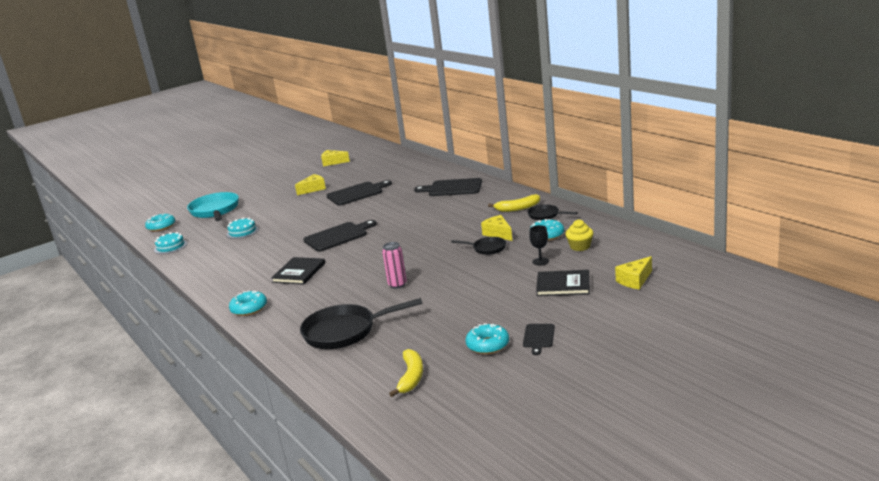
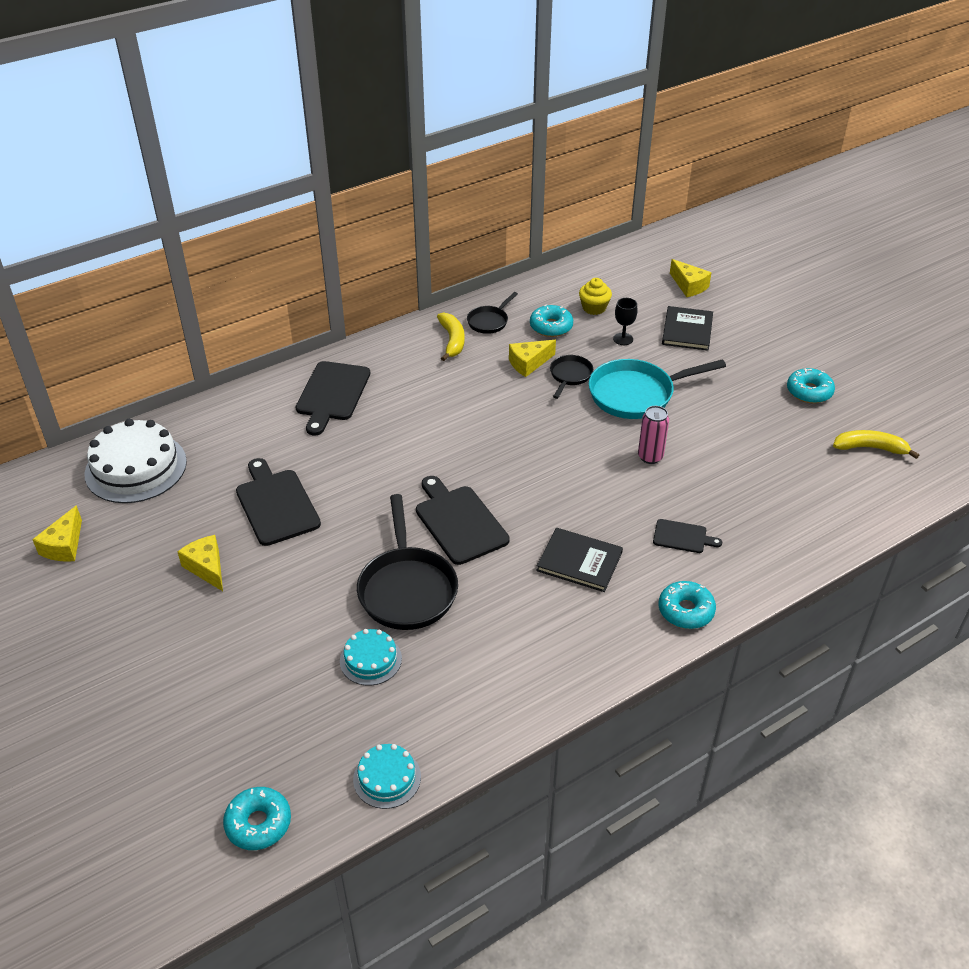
camera: 90 degrees left, 20 degrees up
(215, 211) = (222, 727): turquoise pan -> turquoise pan (636, 394)
(345, 331) = (766, 503): black pan -> black pan (407, 589)
(386, 162) = (136, 467): none -> white cake
(538, 337) = (796, 358): black cutting board -> black cutting board (682, 537)

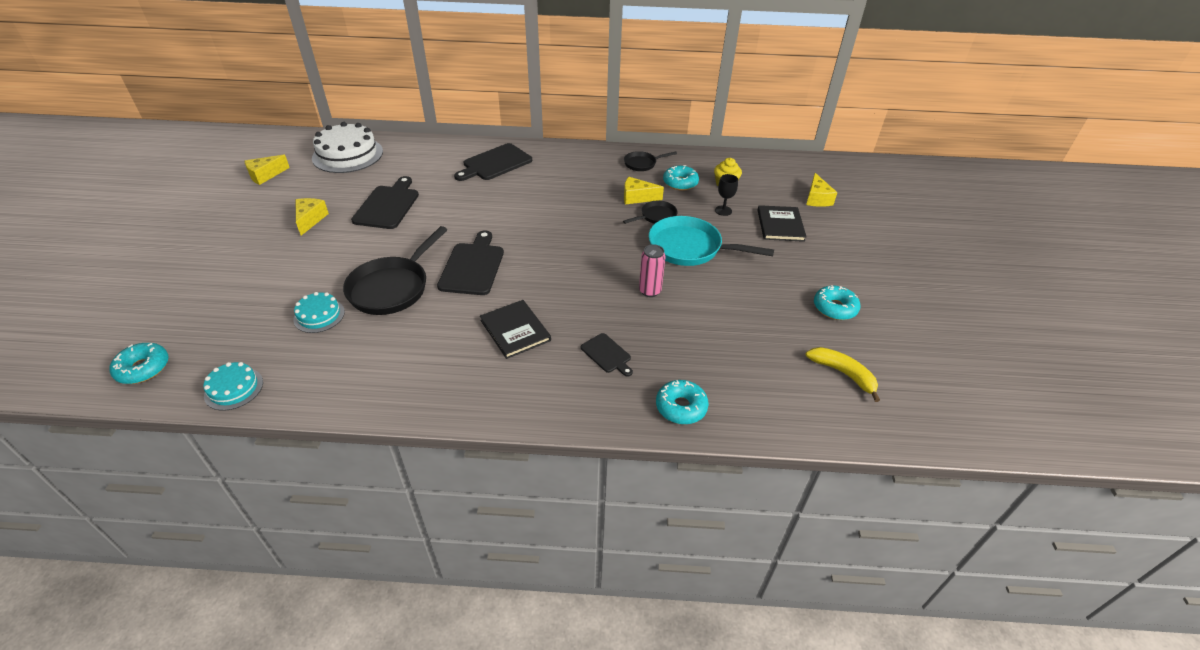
camera: 35 degrees right, 0 degrees up
(452, 341) = (604, 165): yellow banana -> none
(686, 611) = (546, 405): turquoise donut -> turquoise donut (681, 407)
(687, 330) = (780, 225): black book -> black book turned 45 degrees counterclockwise

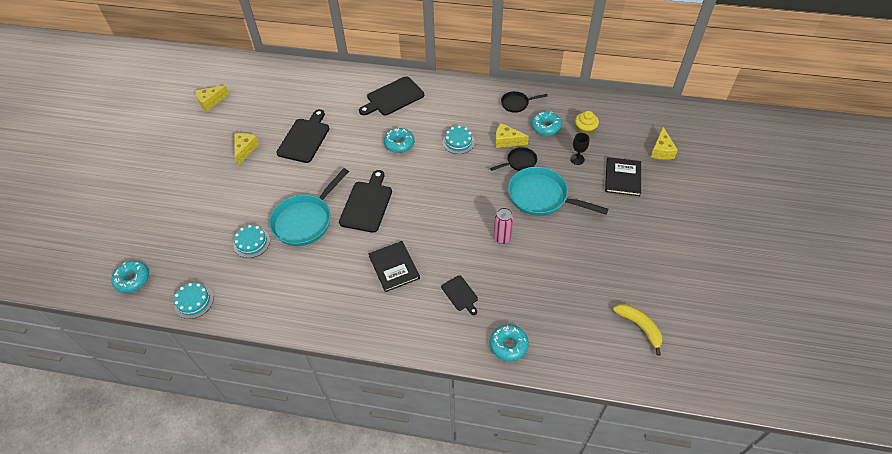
camera: 10 degrees right, 10 degrees up
(347, 155) = (274, 82): white cake -> none
(392, 288) = (305, 220): black pan -> turquoise pan
(579, 200) = (458, 142): none -> turquoise cake
(834, 308) = (648, 265): turquoise donut -> turquoise donut (399, 144)

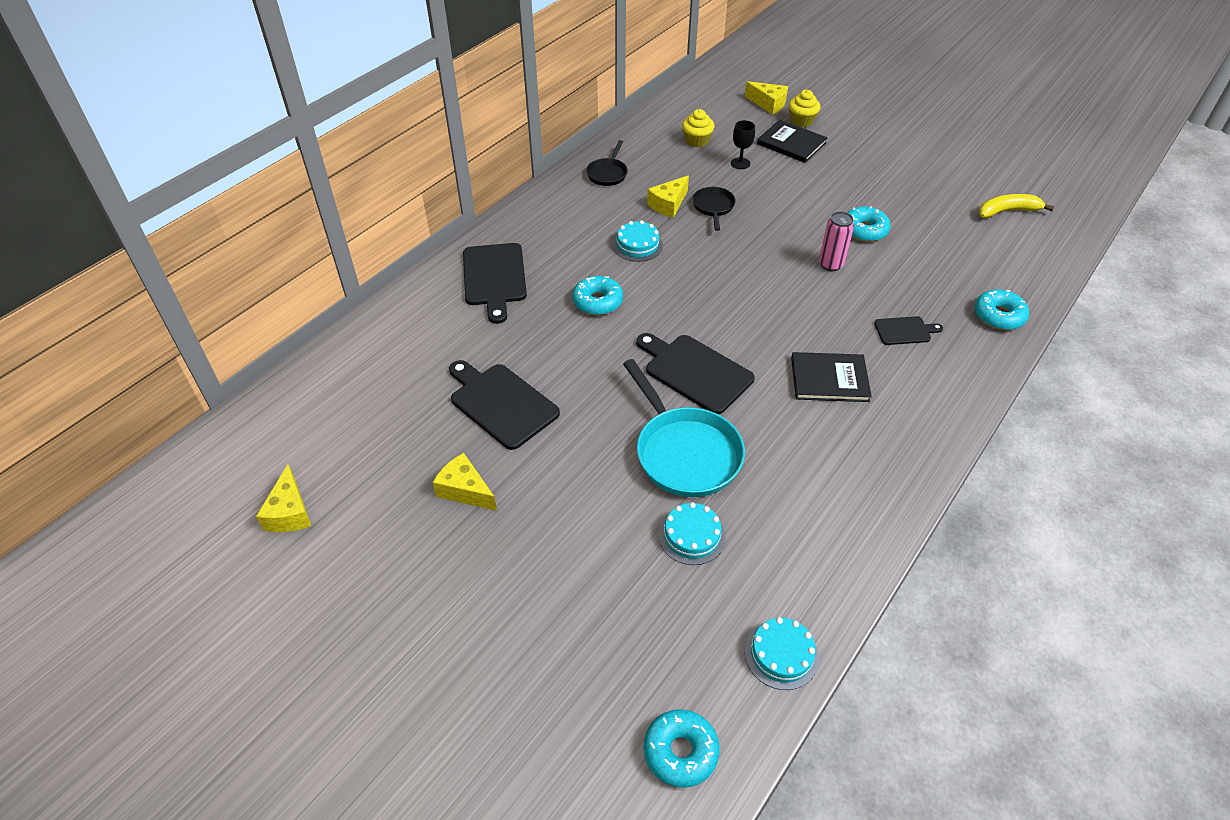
camera: 65 degrees left, 5 degrees down
(541, 197) = (783, 210): turquoise pan -> none
(546, 127) = (668, 166): turquoise donut -> turquoise donut (864, 230)
(656, 175) = (801, 121): none -> yellow cupcake

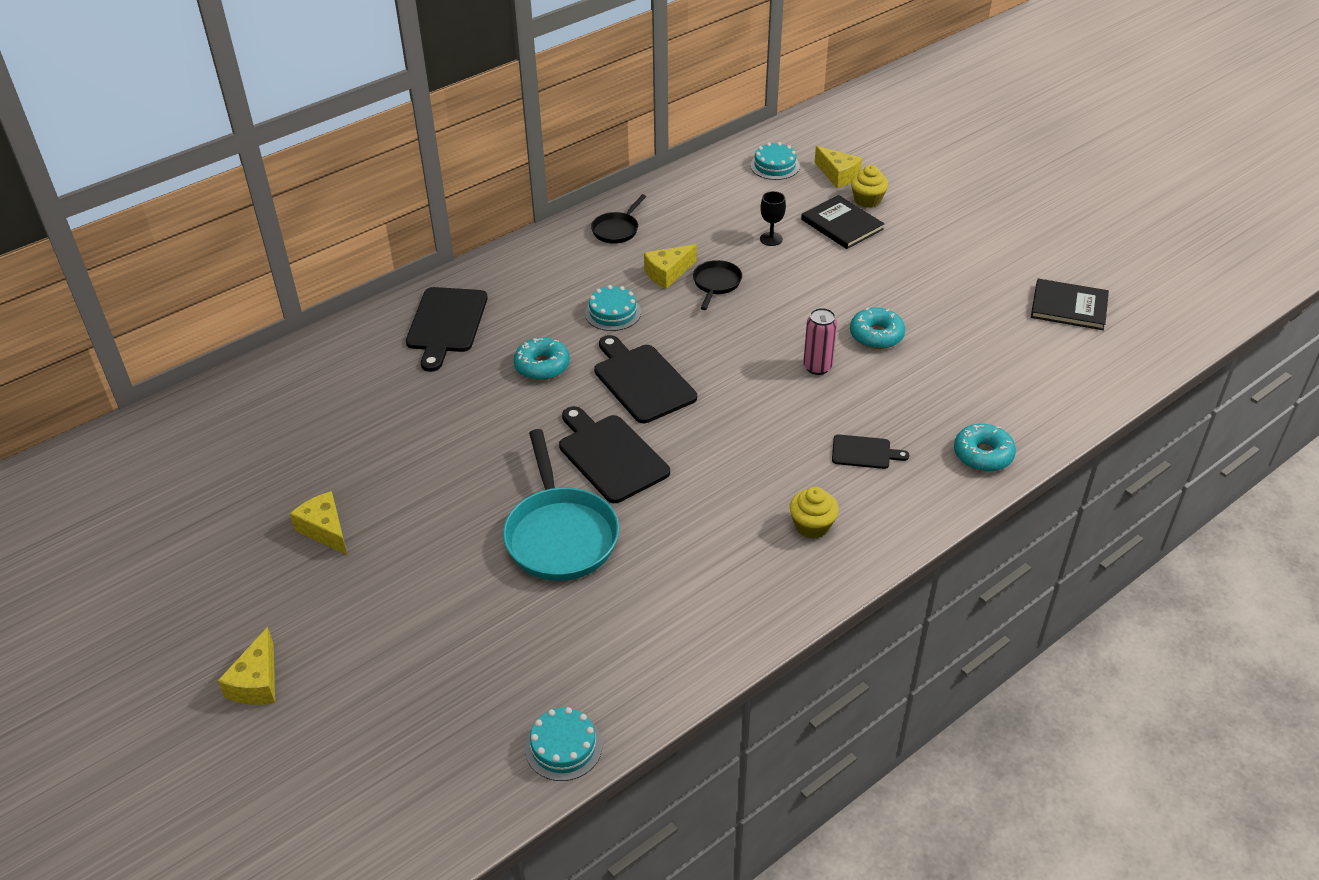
camera: 15 degrees right, 5 degrees down
(289, 512) = (153, 519): yellow cheese -> yellow cheese (257, 682)
(501, 403) = (397, 452): black cutting board -> black cutting board (642, 381)
(680, 751) = (422, 811): turquoise donut -> none
(691, 536) = (528, 617): turquoise cake -> turquoise cake (774, 166)
(697, 141) = (734, 207): yellow cupcake -> yellow cupcake (812, 526)
(829, 379) = (752, 489): black book -> black book (1069, 307)
(1007, 211) = (1060, 339): yellow banana -> none

